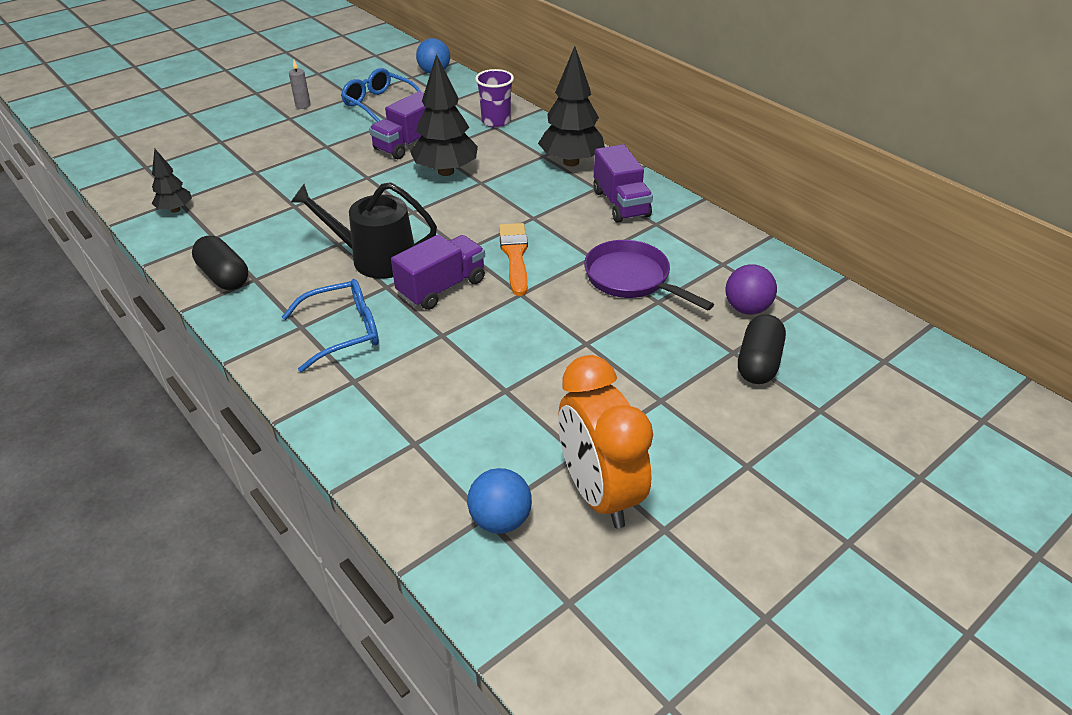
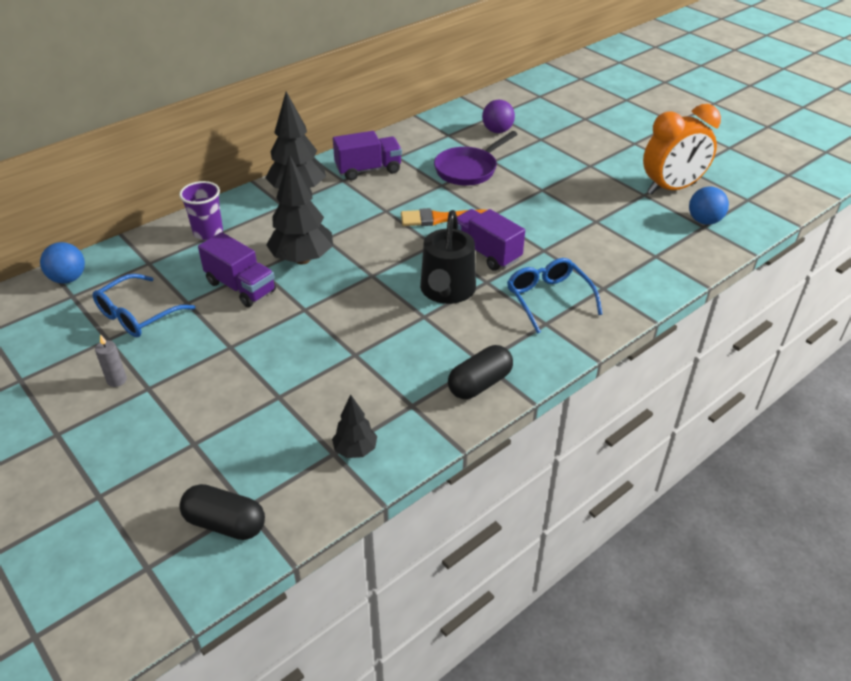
camera: 90 degrees left, 0 degrees up
(758, 363) = (549, 132): black capsule -> black capsule (225, 523)

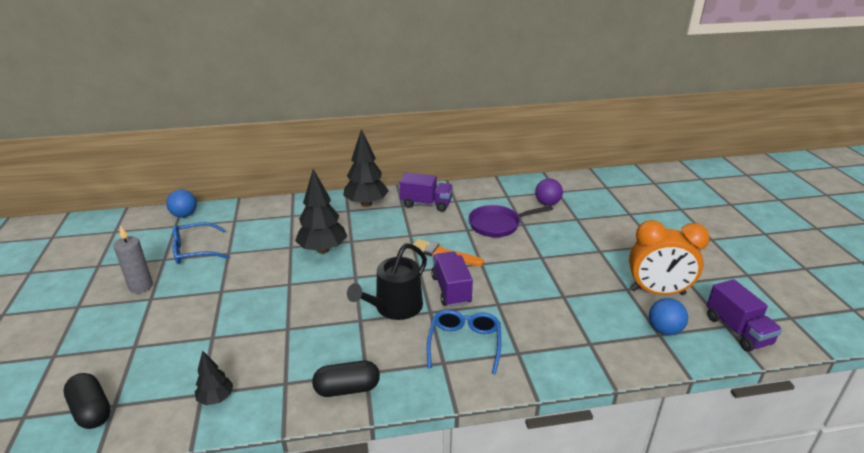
camera: 30 degrees right, 10 degrees down
(117, 380) = (141, 286): grey candle -> grey candle, size x1.63
(208, 232) = (286, 213): purple cup -> none
(241, 287) = (268, 254): purple truck -> purple truck (737, 330)

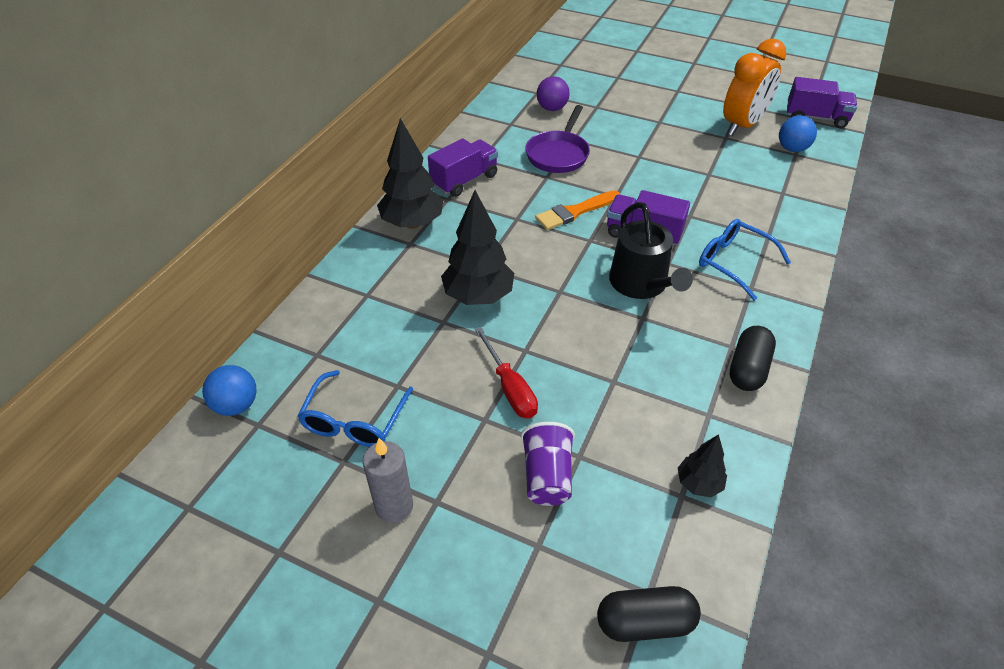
camera: 55 degrees left, 15 degrees up
(189, 330) = (547, 476): none -> purple cup
(252, 290) = (510, 388): none -> red screwdriver

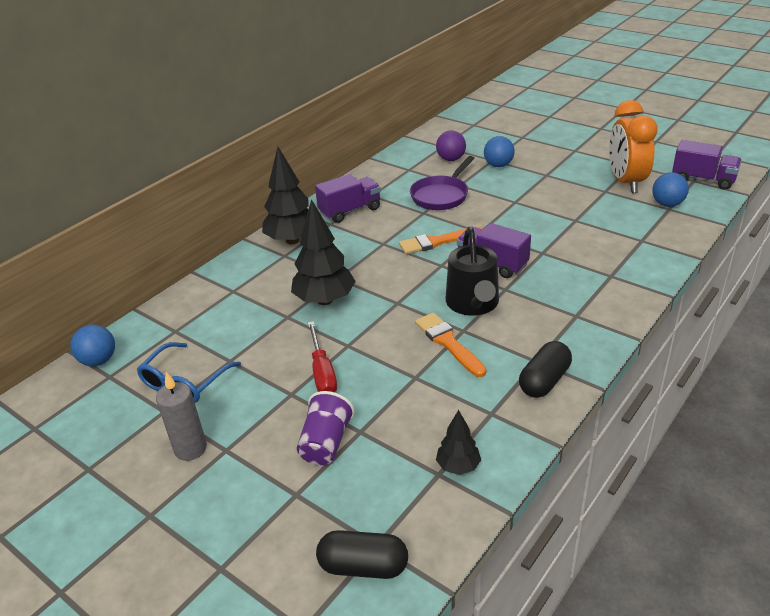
camera: 15 degrees right, 10 degrees down
(605, 113) = (498, 165): none -> blue ball
(633, 335) = (448, 343): none -> orange brush
(733, 262) = (568, 294): blue glasses -> none
(742, 126) = (625, 182): orange clock -> orange clock turned 120 degrees clockwise

